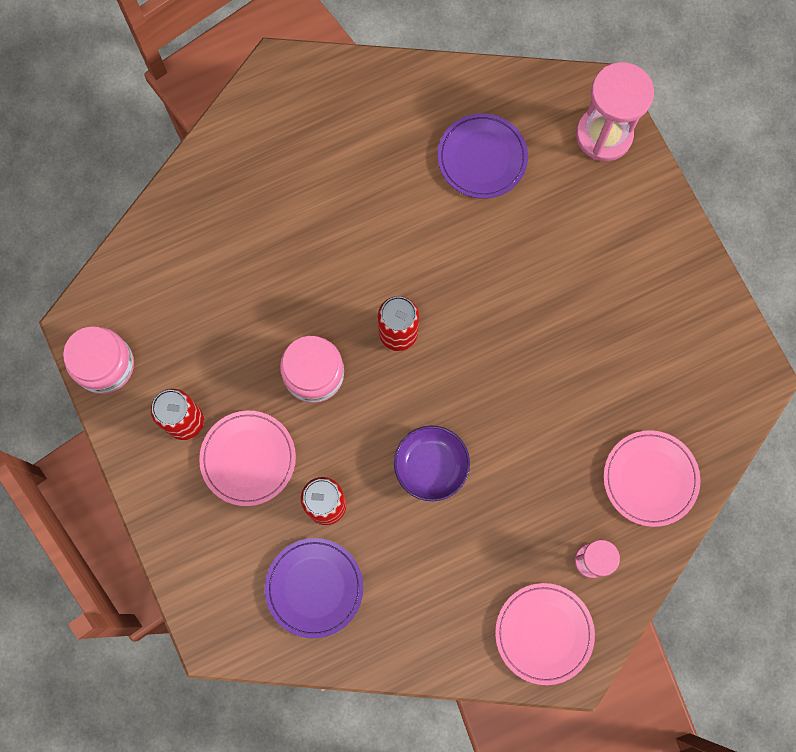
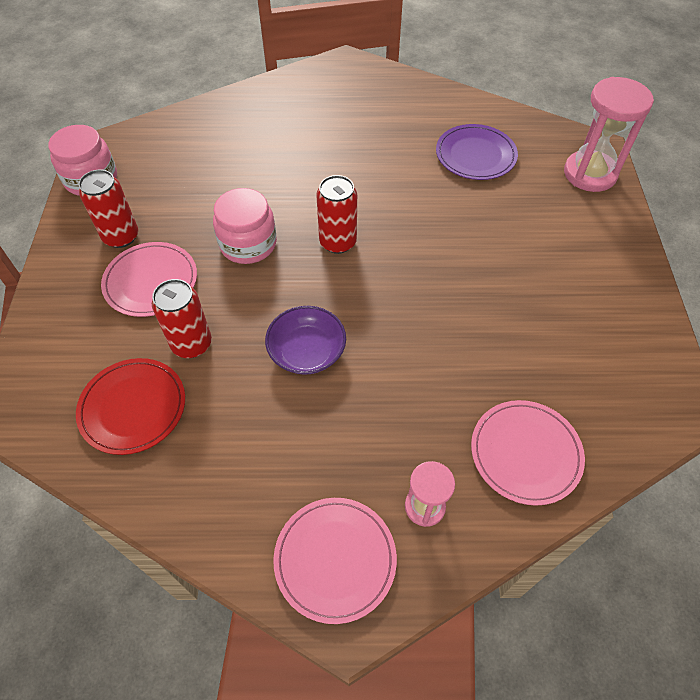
camera: 25 degrees right, 20 degrees down
(314, 587) = (133, 407): purple plate -> red plate

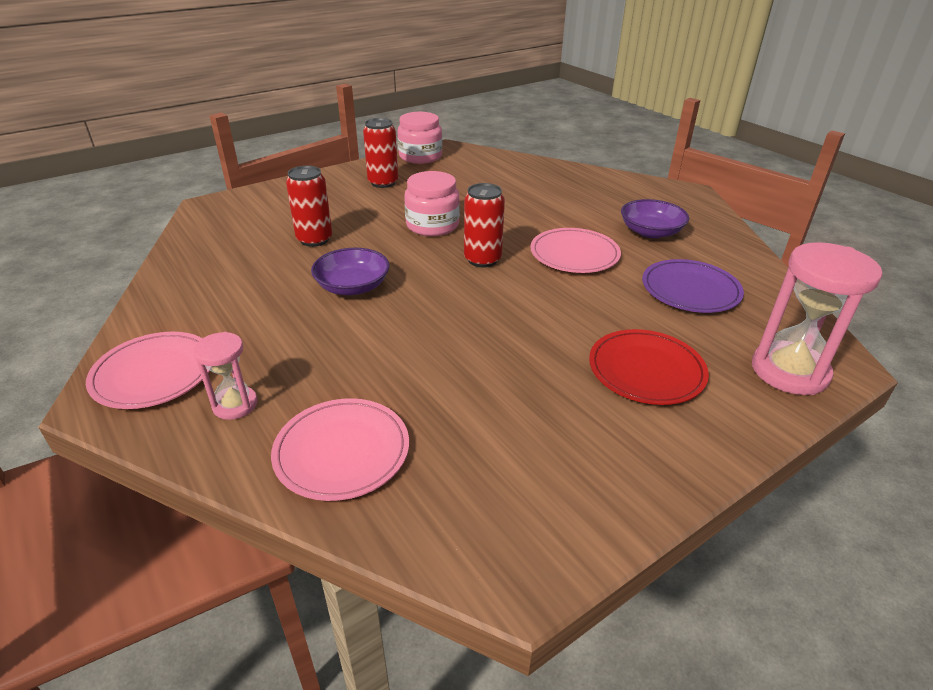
camera: 55 degrees right, 20 degrees down
(133, 407) = (240, 240): red plate -> red plate (646, 370)
(151, 282) = (355, 206): pink plate -> pink plate (574, 254)
(384, 122) = (650, 232): none -> purple bowl

